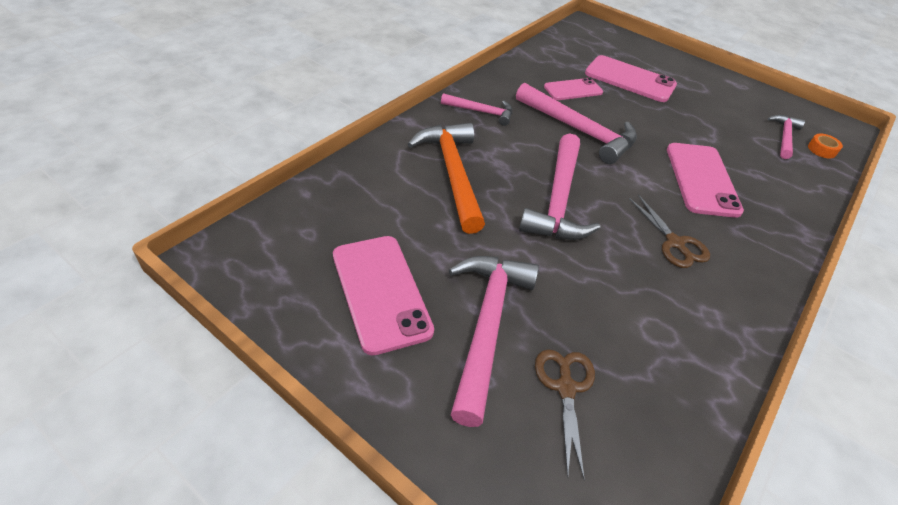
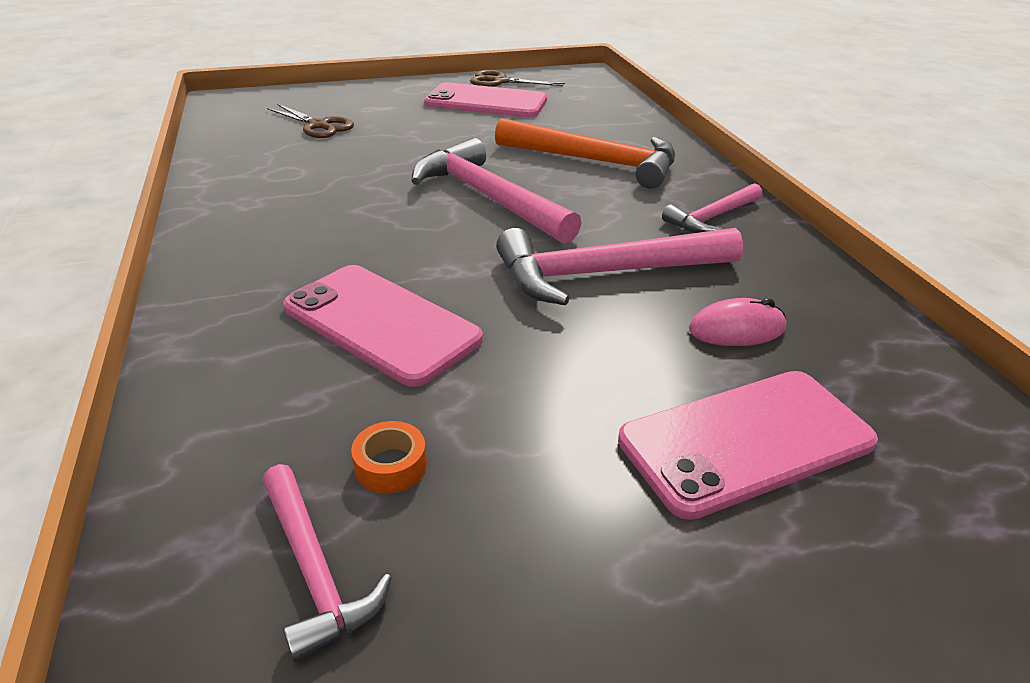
camera: 130 degrees right, 10 degrees down
(486, 326) = (404, 121): pink hammer -> none
(573, 90) = (736, 329): pink phone -> pink mouse
(675, 243) = (335, 232): brown scissors -> brown scissors (500, 81)
(822, 150) = (196, 611): orange tape -> orange tape (390, 465)

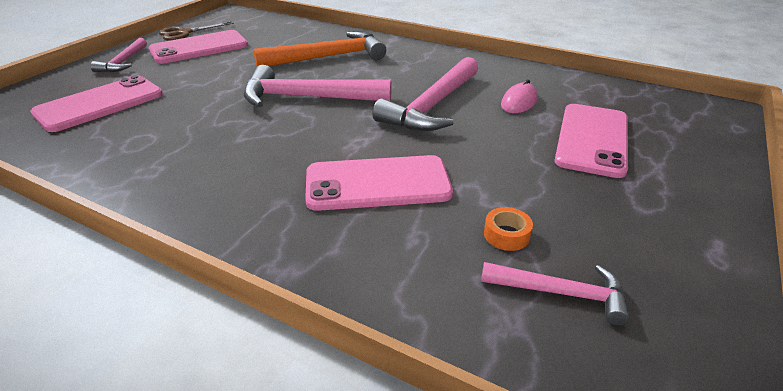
camera: 45 degrees left, 0 degrees up
(318, 126) = (100, 104): brown scissors -> pink phone
(712, 217) = (429, 61): pink hammer -> pink hammer (123, 62)

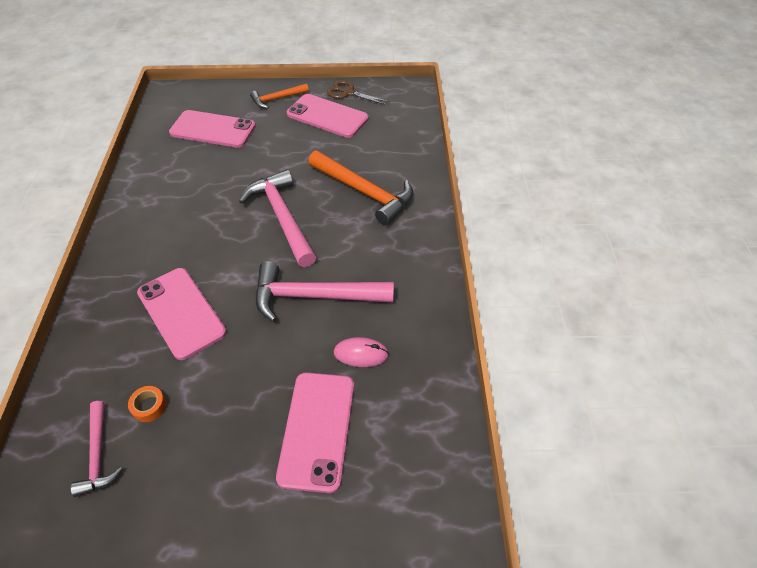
camera: 60 degrees right, 15 degrees up
(123, 62) = (277, 99): pink hammer -> orange hammer
(592, 139) = (317, 430): pink phone -> pink phone turned 75 degrees counterclockwise

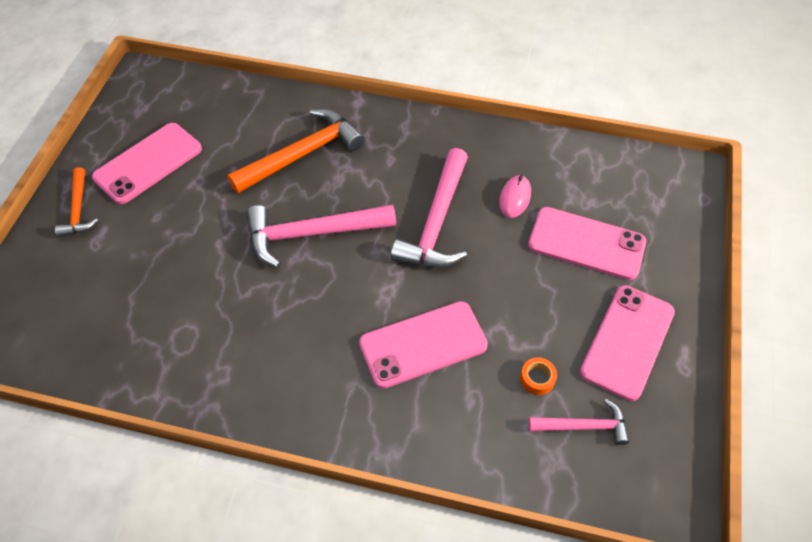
camera: 75 degrees left, 5 degrees up
(213, 129) = (105, 290): pink phone -> pink phone (627, 341)
(348, 93) = (111, 134): brown scissors -> none

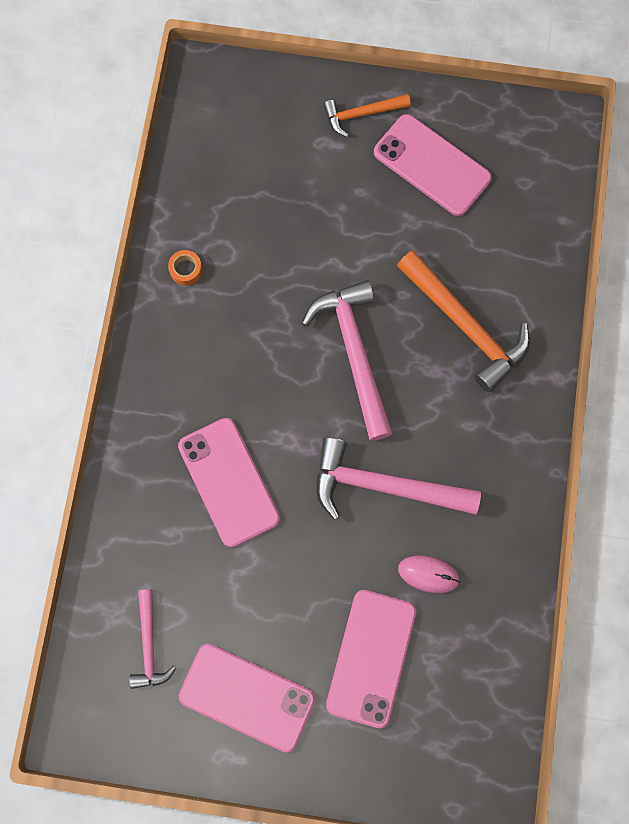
camera: 85 degrees right, 20 degrees up
(537, 379) = (198, 599): orange tape -> orange tape (186, 270)

